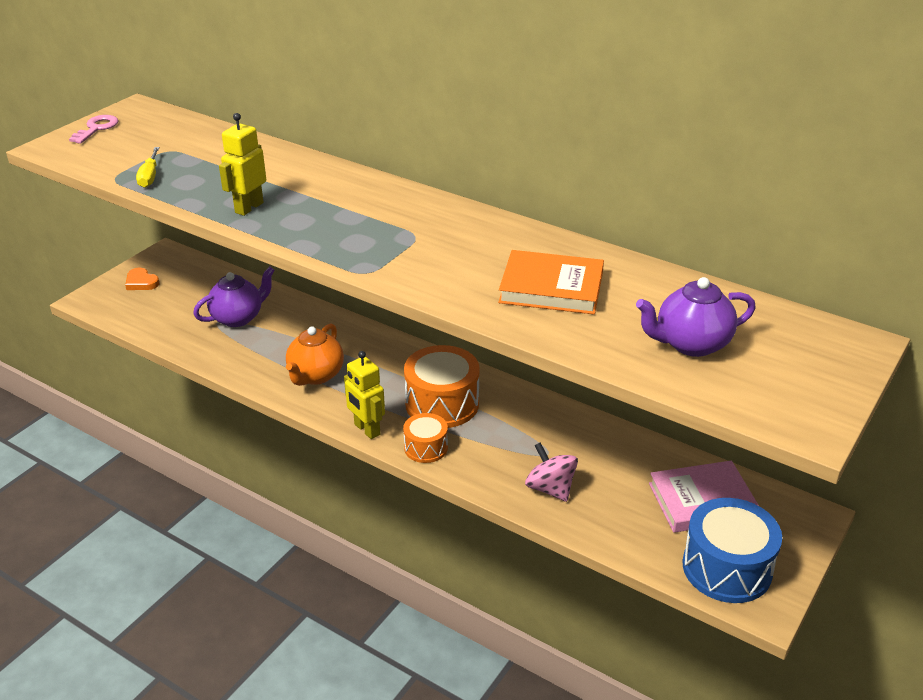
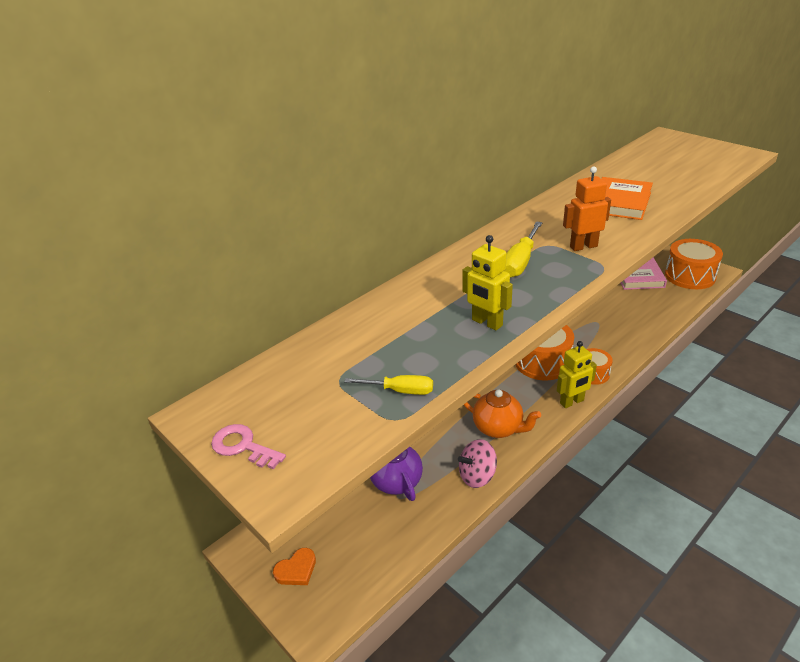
camera: 75 degrees left, 0 degrees up
(372, 220) = (520, 261): none -> yellow screwdriver
(414, 259) = (583, 246): none -> orange robot
(550, 488) = (632, 325): pink spinning top -> pink spinning top (477, 476)
(691, 344) = (677, 171): purple teapot -> none
(727, 568) = (690, 276): blue drum -> orange drum

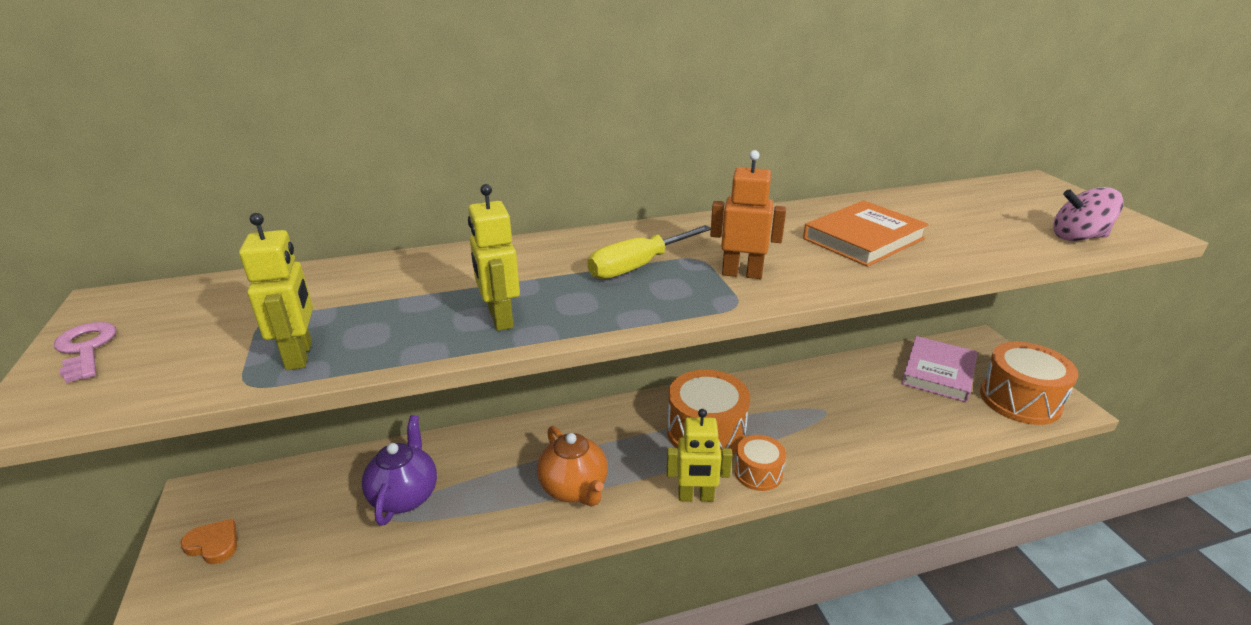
camera: 25 degrees right, 5 degrees down
(296, 570) = (213, 544): orange heart -> orange heart turned 150 degrees counterclockwise
(400, 391) = (300, 355): yellow screwdriver -> yellow robot
(477, 476) = (493, 534): pink spinning top -> pink spinning top (1078, 237)

